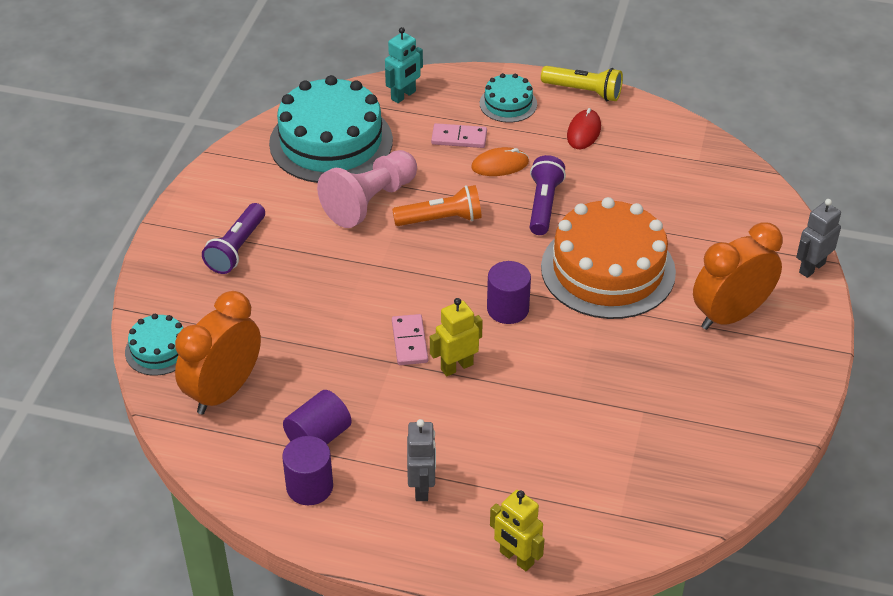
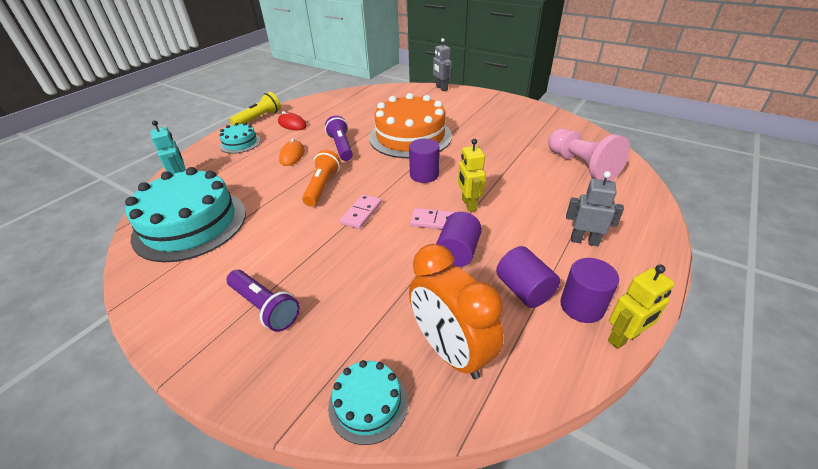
camera: 70 degrees left, 5 degrees down
(360, 372) = (457, 252): none -> purple cylinder
(370, 201) = (276, 215): pink pawn -> pink pawn (581, 166)
(459, 138) = (251, 166): pink domino -> pink domino (361, 213)
(516, 558) = (648, 210): yellow robot -> yellow robot (623, 338)
(544, 205) = (341, 147): purple flashlight -> purple flashlight turned 45 degrees clockwise
(730, 315) = (463, 111): orange clock -> none

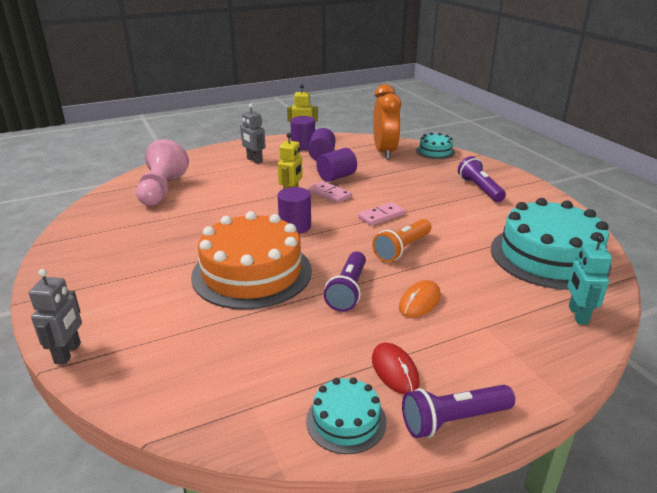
camera: 150 degrees left, 10 degrees down
(240, 143) = (495, 359): turquoise cake -> turquoise cake (346, 421)
(259, 118) = (453, 420): yellow flashlight -> purple flashlight

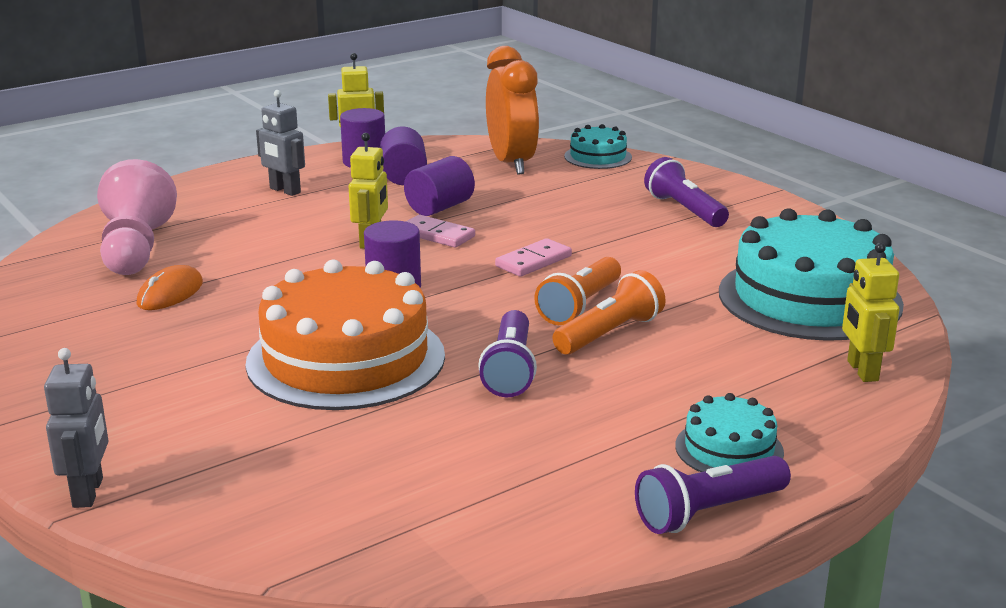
camera: 10 degrees left, 5 degrees down
(346, 421) = (556, 529): turquoise cake -> turquoise cake (729, 449)
(394, 370) = (610, 463): red mouse -> none
(416, 270) = (609, 334): none -> orange flashlight
(419, 301) = (625, 374): orange mouse -> orange mouse (170, 293)
(577, 315) = (862, 371): turquoise robot -> yellow robot

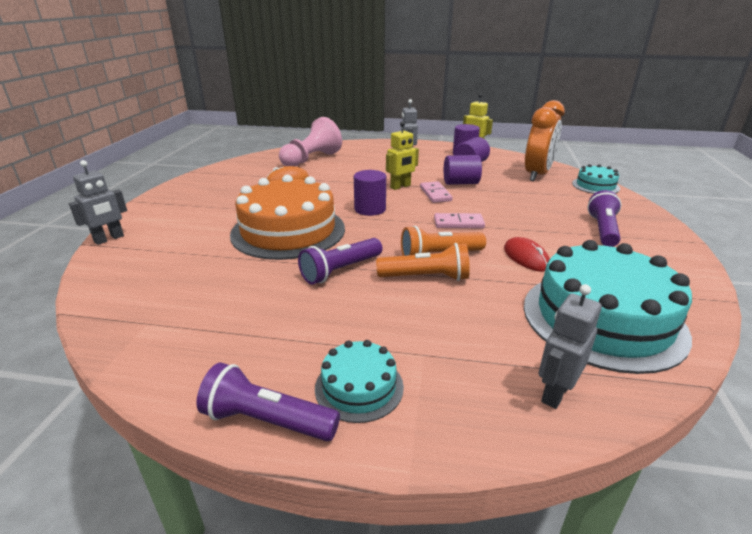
camera: 45 degrees right, 5 degrees up
(664, 270) = (526, 257): none -> red mouse
(862, 371) = (555, 393): yellow robot -> grey robot

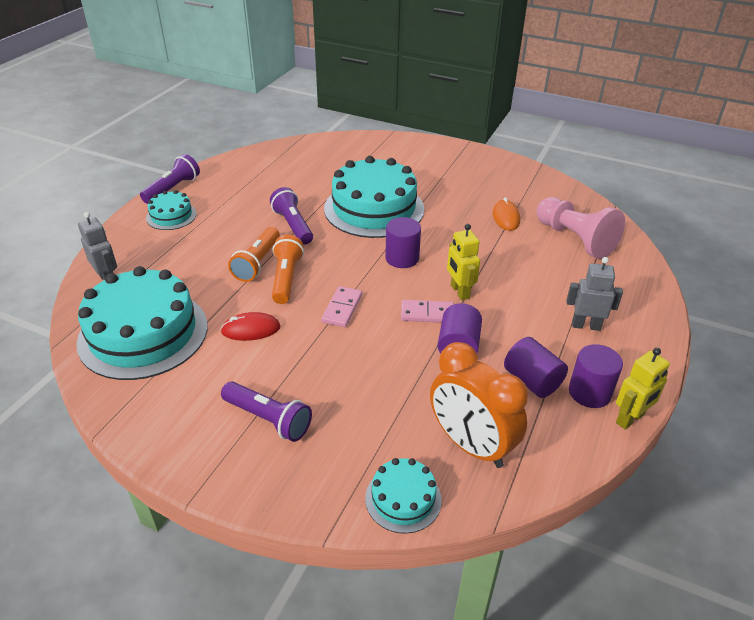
camera: 105 degrees right, 10 degrees up
(109, 239) = (396, 138): grey robot -> none
(288, 231) = (374, 208): orange cake -> turquoise cake

